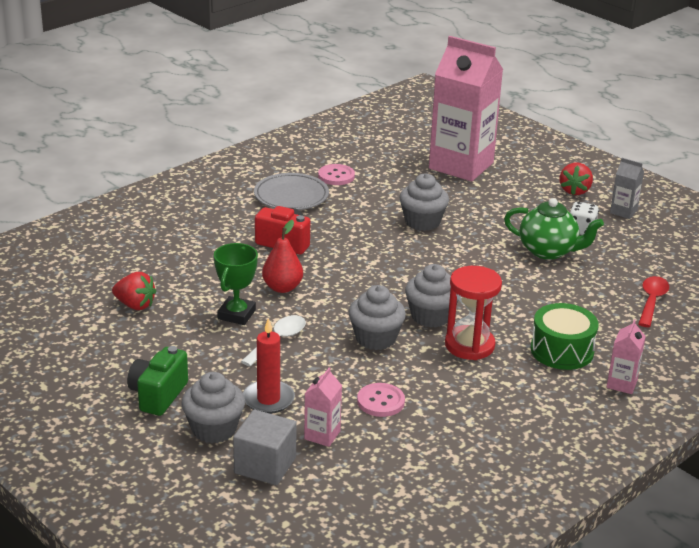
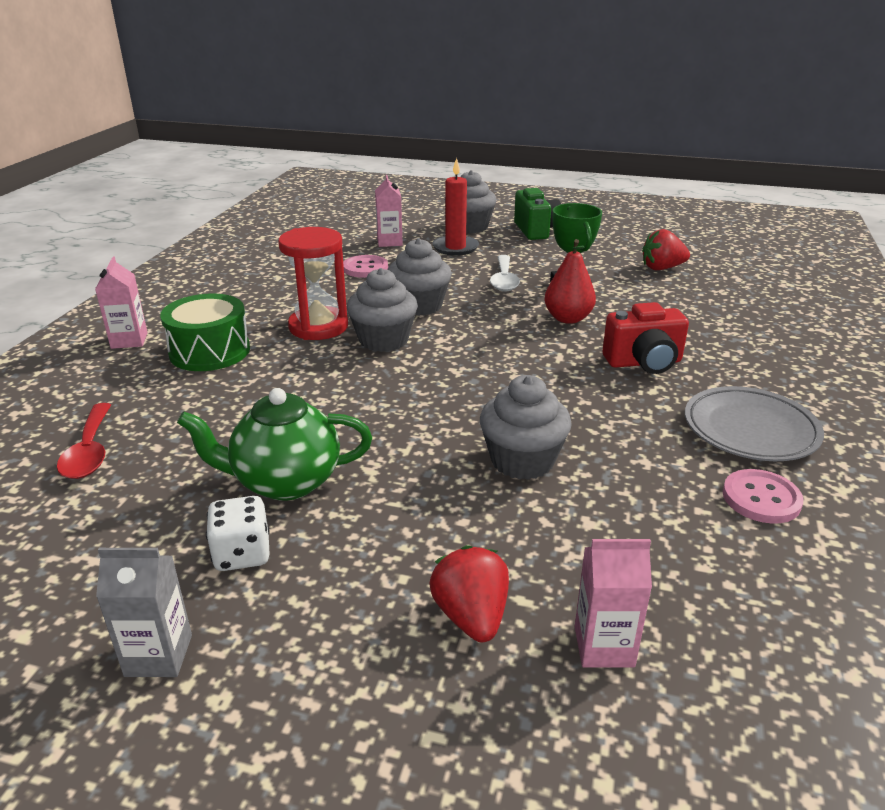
camera: 150 degrees right, 0 degrees up
(265, 465) = (410, 222): grey cube -> none
(461, 165) = (604, 646): pink carton -> pink carton, size x0.41
(574, 191) = (298, 681): red strawberry -> red strawberry (471, 616)

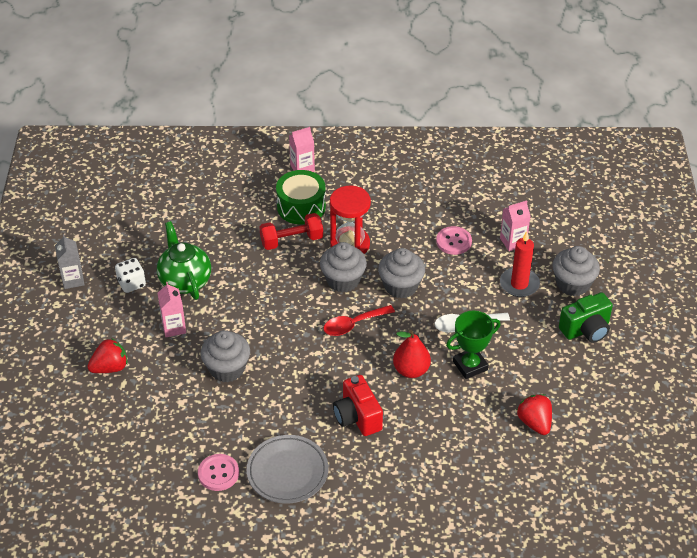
camera: 75 degrees right, 15 degrees up
(89, 451) = (191, 203): red spoon -> red spoon (353, 324)
(273, 367) = (291, 240): none -> red dumbbell
(604, 646) = (101, 413): pink carton -> pink carton (174, 327)

